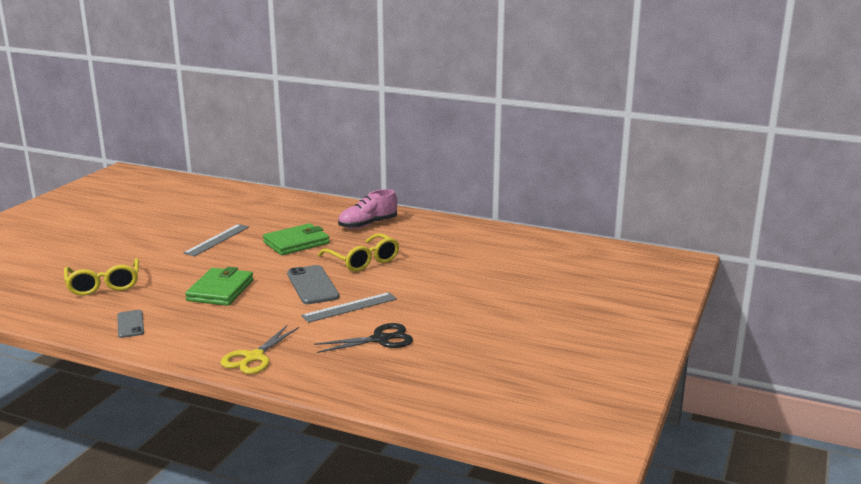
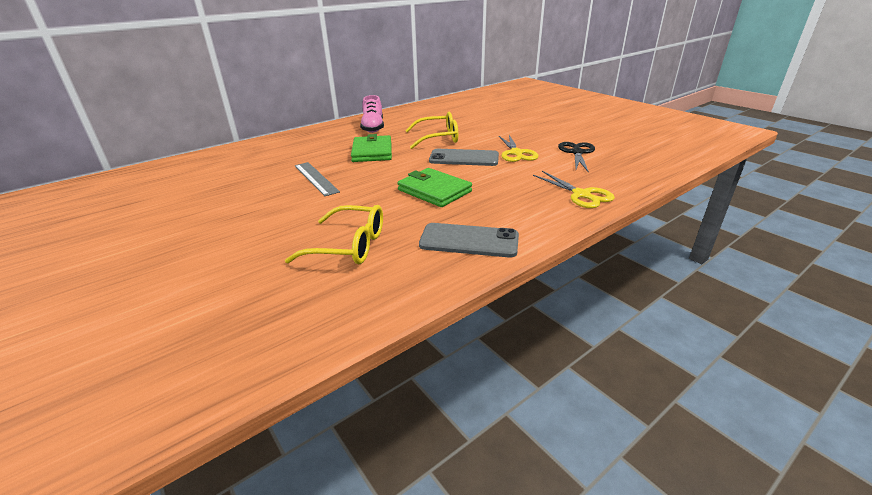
camera: 60 degrees left, 10 degrees up
(130, 324) = (469, 241): grey phone -> grey phone, size x1.64
(350, 307) = (516, 153): grey ruler -> yellow scissors

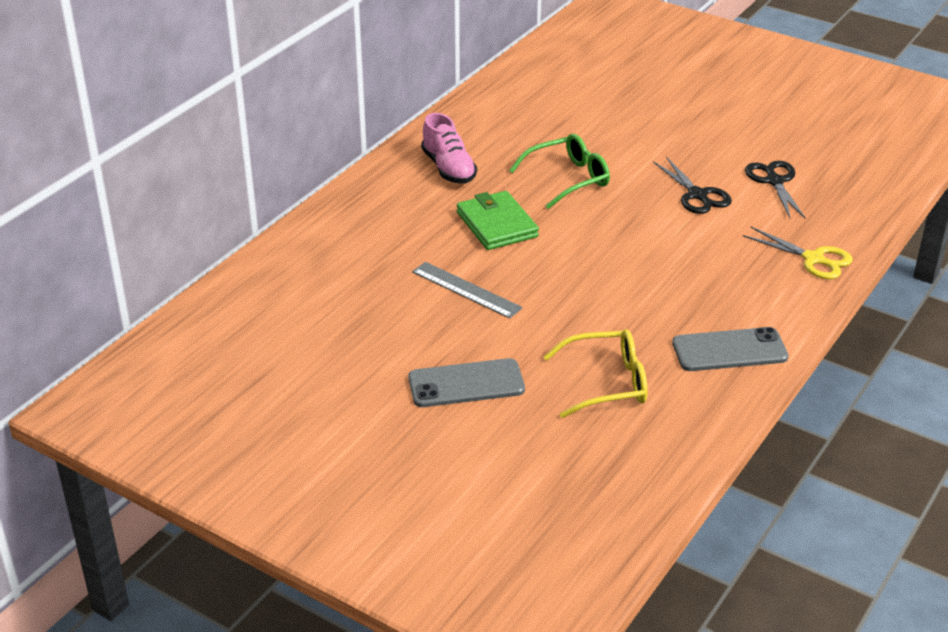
camera: 20 degrees left, 5 degrees up
(434, 191) = (639, 284): green wallet -> none
(438, 138) = (568, 179): yellow glasses -> green glasses
(464, 158) = (634, 217): grey phone -> grey phone (466, 384)
(516, 153) = (697, 195): yellow scissors -> black scissors

